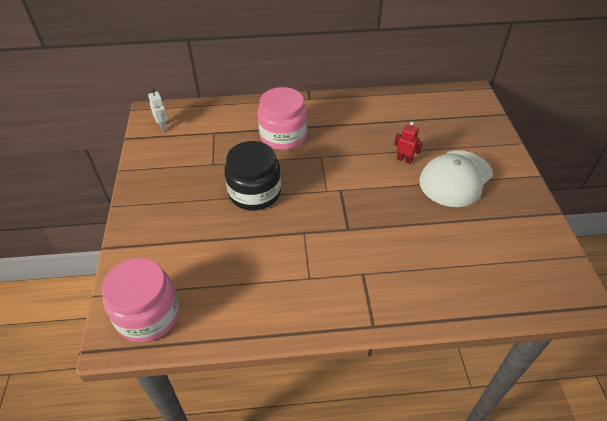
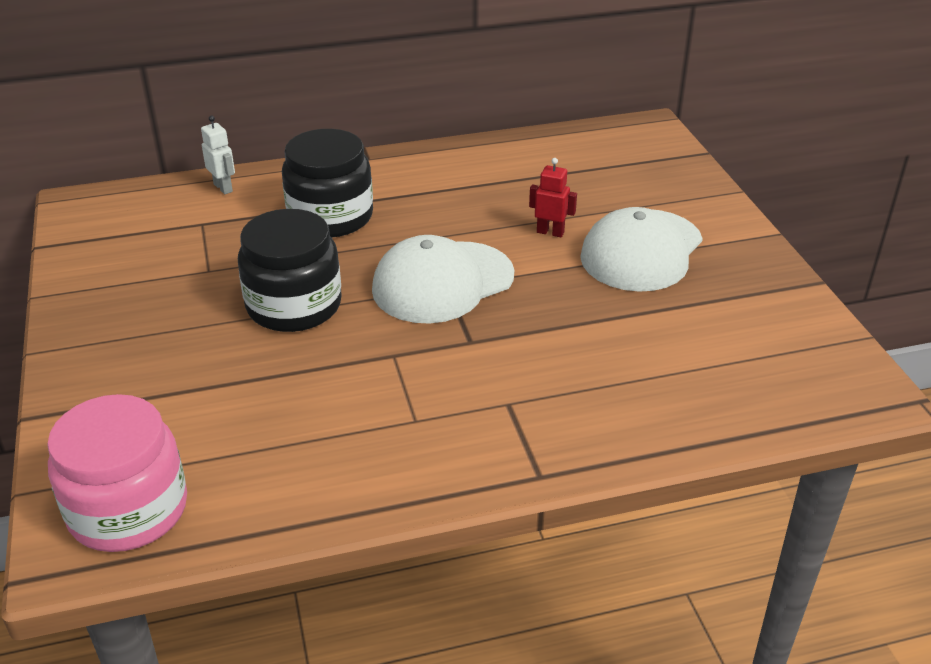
camera: 10 degrees left, 10 degrees down
(163, 126) = (104, 222): white robot -> white robot (223, 188)
(283, 136) = (330, 217): pink jar -> black jar
(338, 187) = (442, 282): none -> white cap

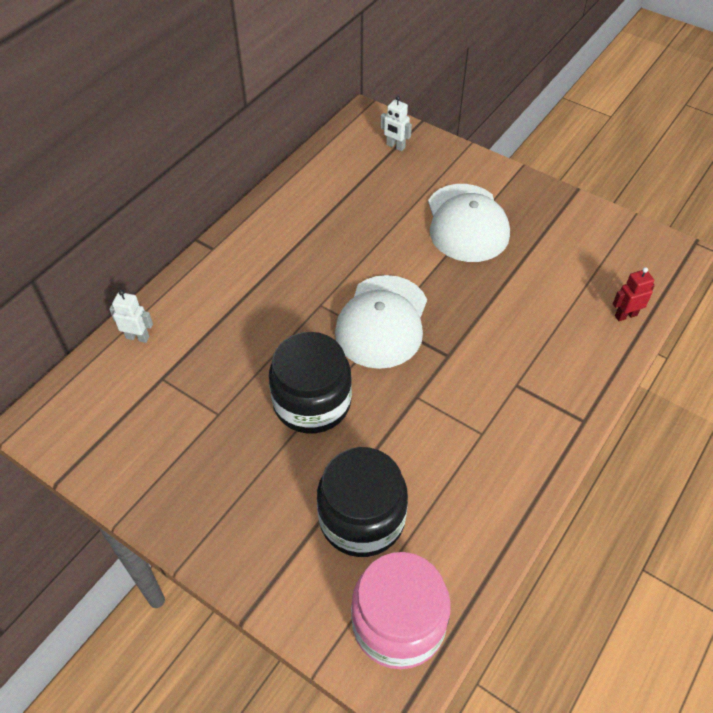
camera: 40 degrees left, 15 degrees up
(330, 217) = (248, 315): black jar -> black jar (362, 518)
(550, 232) = (401, 241): red robot -> red robot (625, 315)
(649, 160) = (395, 146): none -> white robot

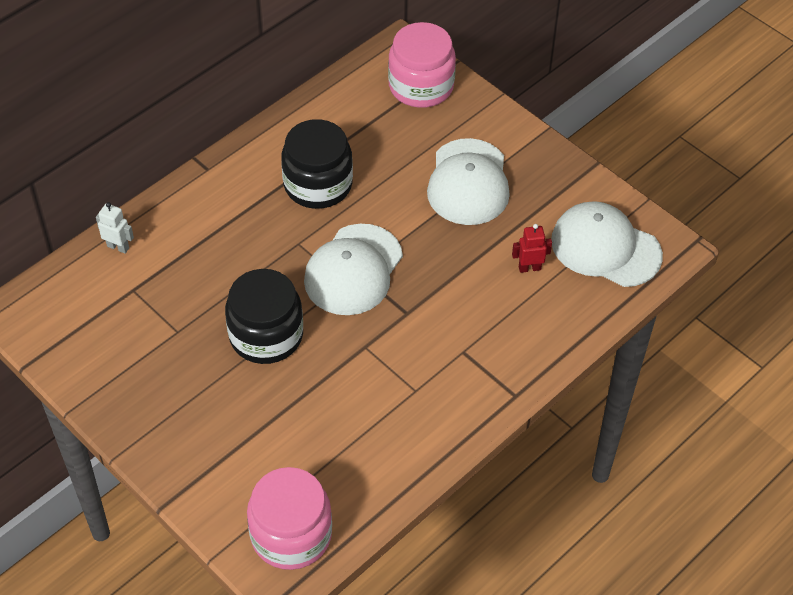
camera: 10 degrees right, 0 degrees up
(362, 518) = (283, 445): black jar -> black jar (318, 184)
(395, 146) = (421, 86): white robot -> pink jar
(615, 262) = (605, 248): none -> white cap
(625, 315) = (595, 303): red robot -> red robot (529, 268)

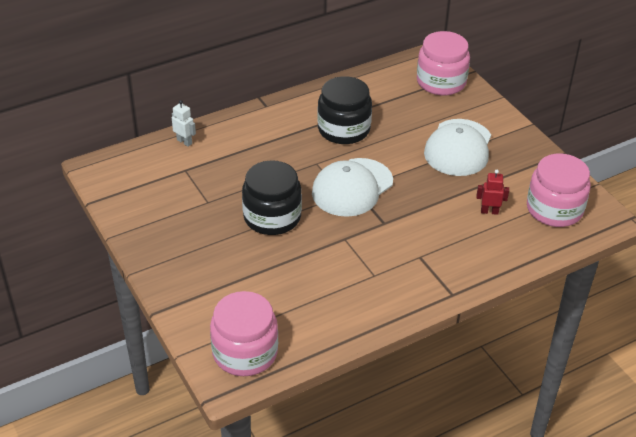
camera: 15 degrees right, 10 degrees down
(605, 248) = (554, 209): white cap -> pink jar

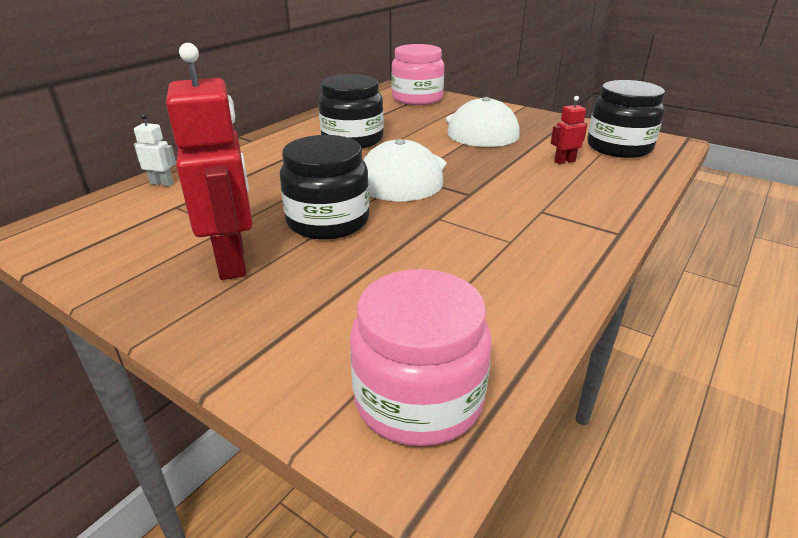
camera: 25 degrees left, 10 degrees down
(200, 232) = (233, 261): none -> red robot
(554, 209) = (619, 147): pink jar -> black jar

